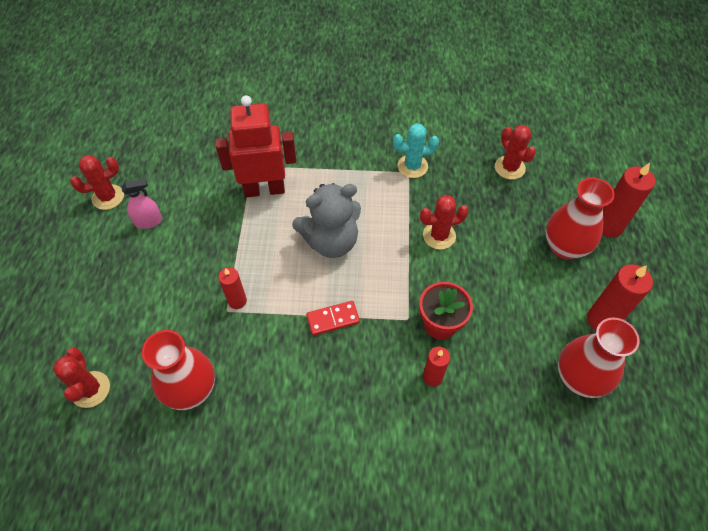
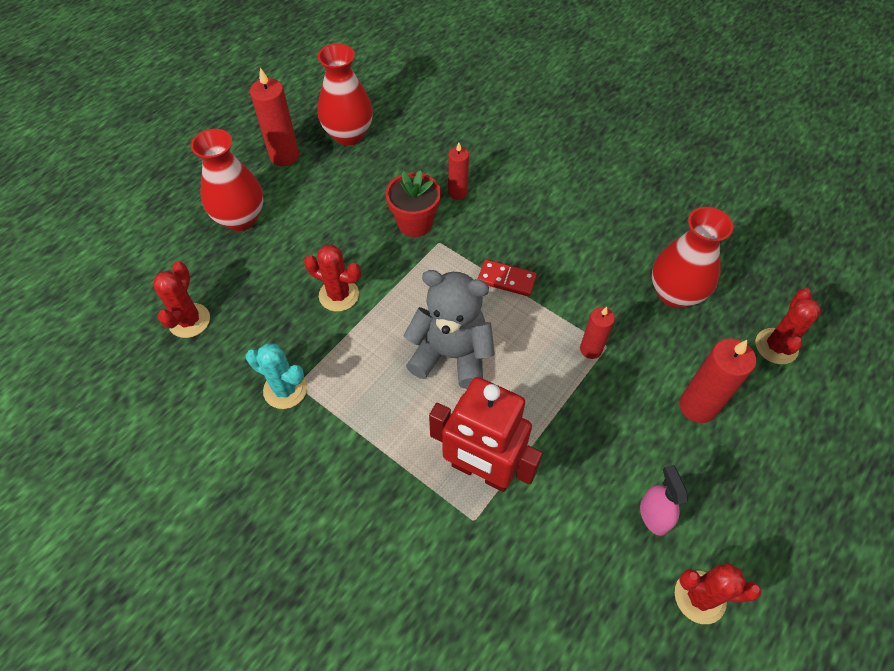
camera: 145 degrees left, 0 degrees up
(149, 221) = (653, 515): pink spray bottle -> pink spray bottle turned 60 degrees clockwise
(608, 226) = (181, 212): red candle -> red candle (697, 406)

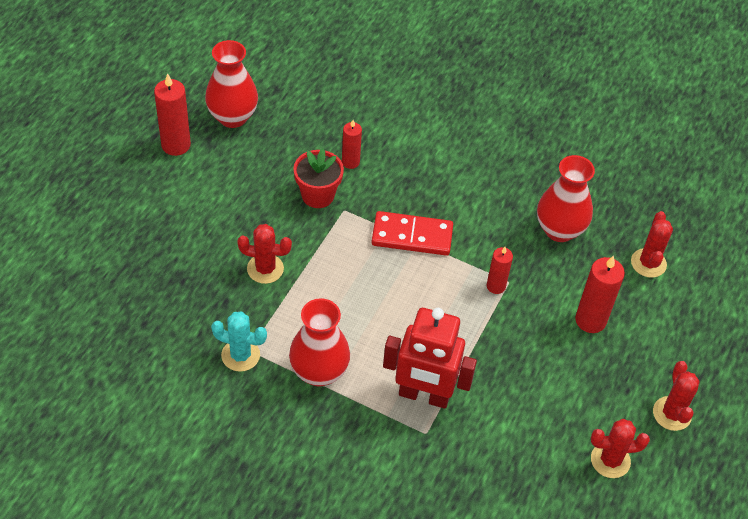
camera: 15 degrees left, 5 degrees down
(189, 320) = (135, 309): red cactus -> red cactus (672, 413)
(241, 218) = (152, 210): red vase -> red vase (319, 372)
(451, 355) = (378, 307): grey teddy bear -> none
(506, 280) = (412, 236): red domino -> red domino, size x1.59
(653, 515) = (567, 408): pink spray bottle -> none

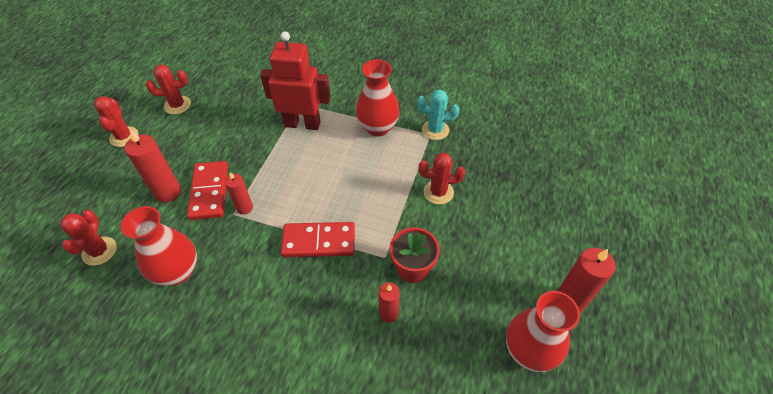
camera: 175 degrees right, 0 degrees up
(540, 313) = (209, 192): none -> red domino

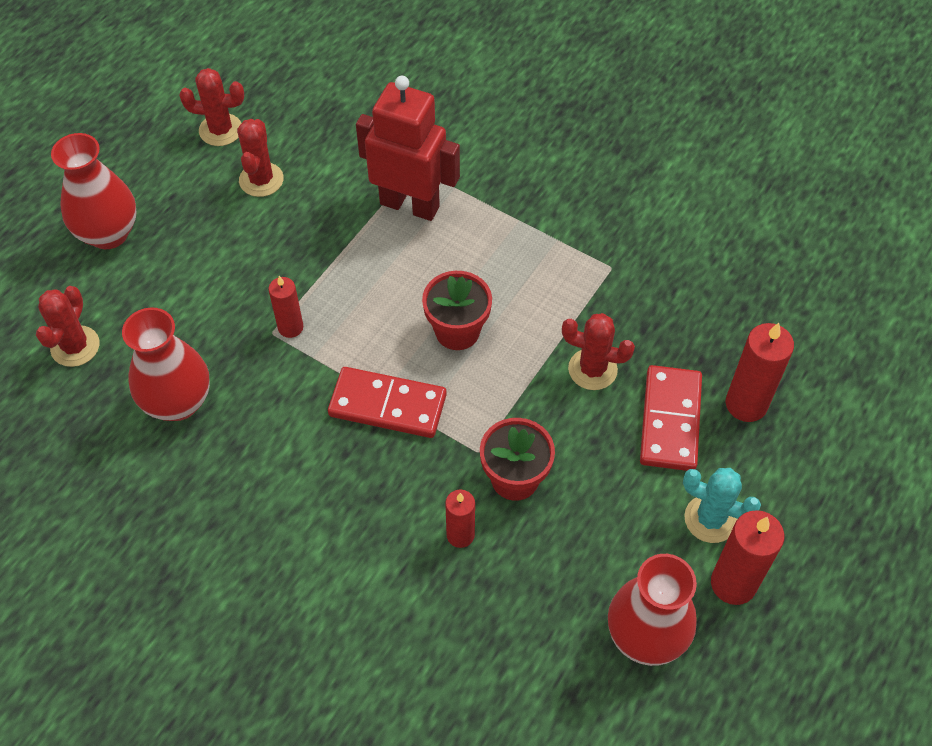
camera: 15 degrees right, 5 degrees up
(124, 137) = (132, 169): red cactus -> red cactus (261, 180)
(168, 192) = (183, 277): red candle -> red candle (746, 404)
(209, 192) = (244, 290): red domino -> red domino (670, 420)
(350, 188) = (457, 331): none -> red flower pot
(377, 128) = (529, 237): red vase -> red vase (108, 233)
(435, 130) = (622, 262): turquoise cactus -> turquoise cactus (710, 519)

